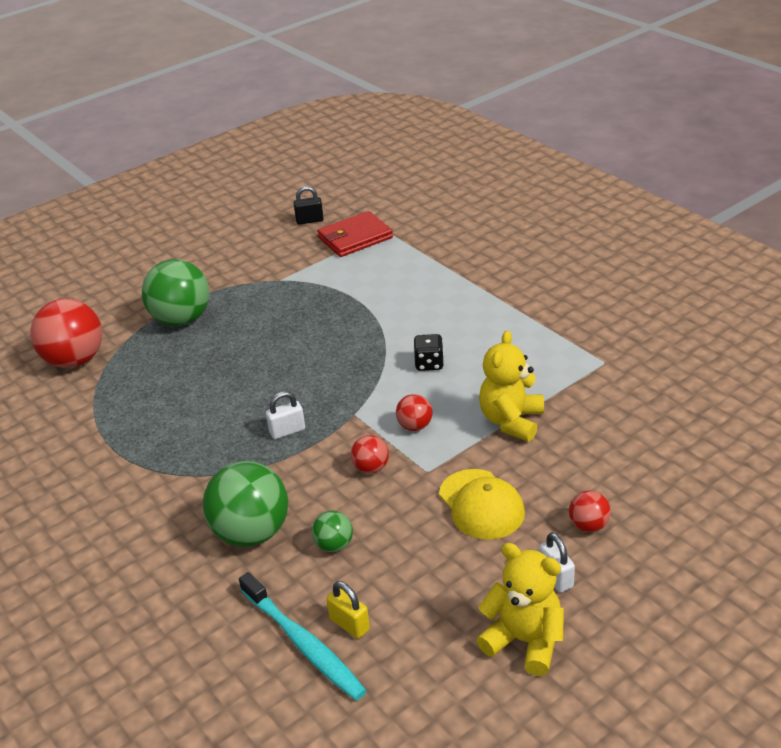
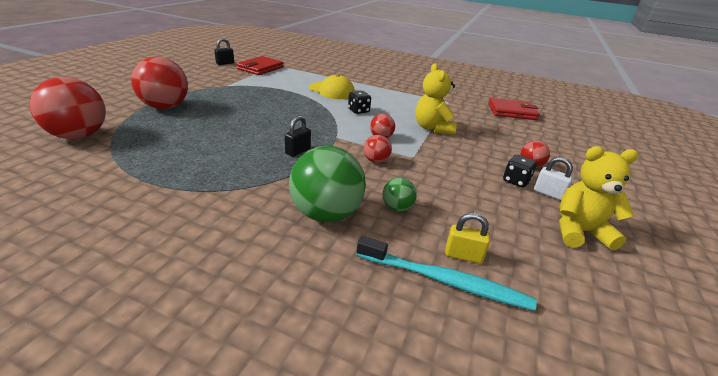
camera: 35 degrees left, 5 degrees down
(181, 319) = (165, 107): green ball -> red ball
(287, 431) = (298, 151): white padlock -> black padlock
(481, 504) = (463, 167): yellow cap -> yellow cap (331, 91)
(531, 546) = (516, 181): none -> black dice
(701, 406) = (512, 112): none -> red wallet

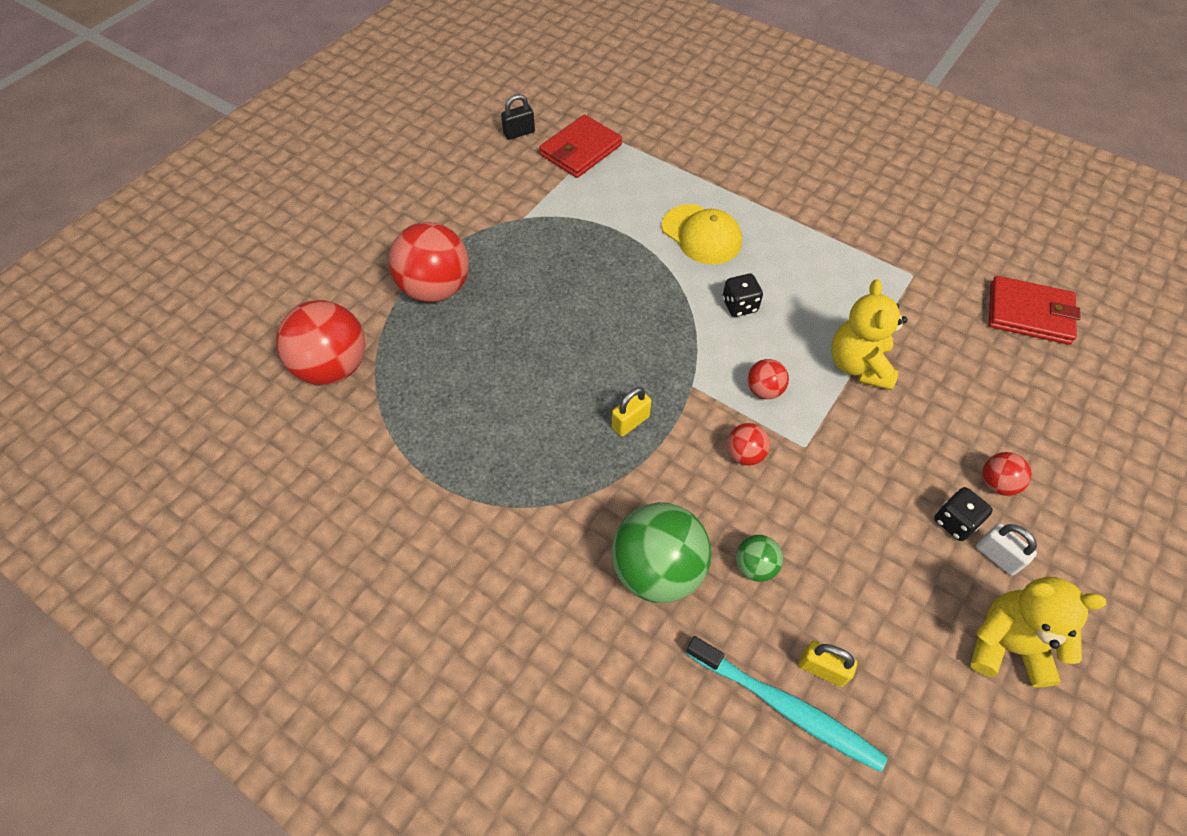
camera: 15 degrees right, 25 degrees up
(298, 151) = (630, 422): black padlock -> yellow padlock

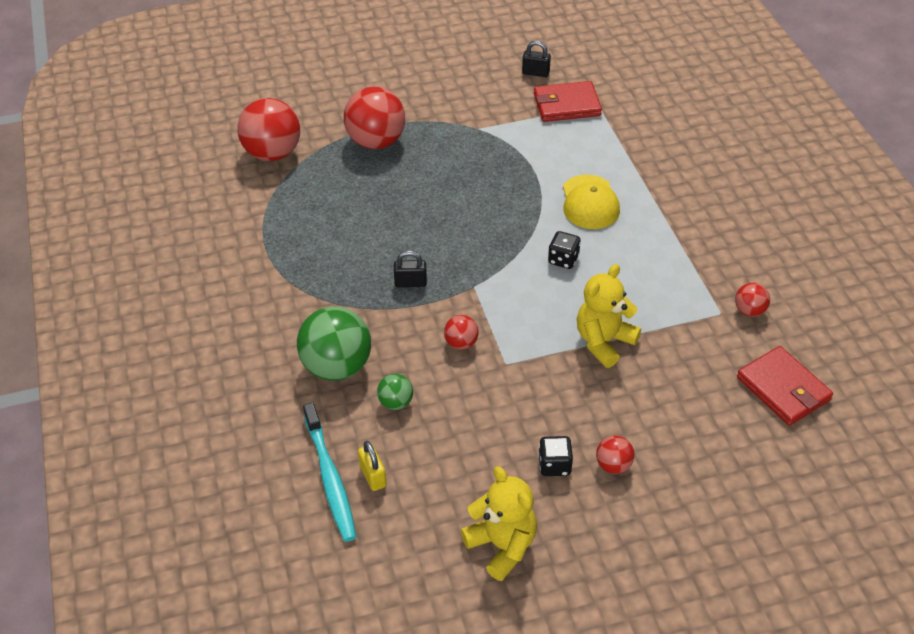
camera: 40 degrees right, 10 degrees down
(630, 422) = (410, 283): yellow padlock -> black padlock
(764, 390) = (518, 317): red ball -> red ball (749, 310)
(997, 556) = (558, 501): white padlock -> none

